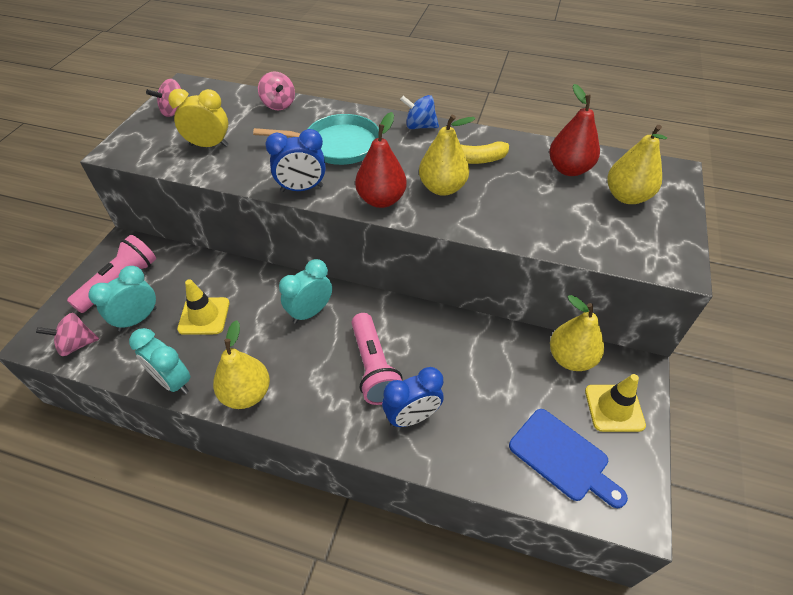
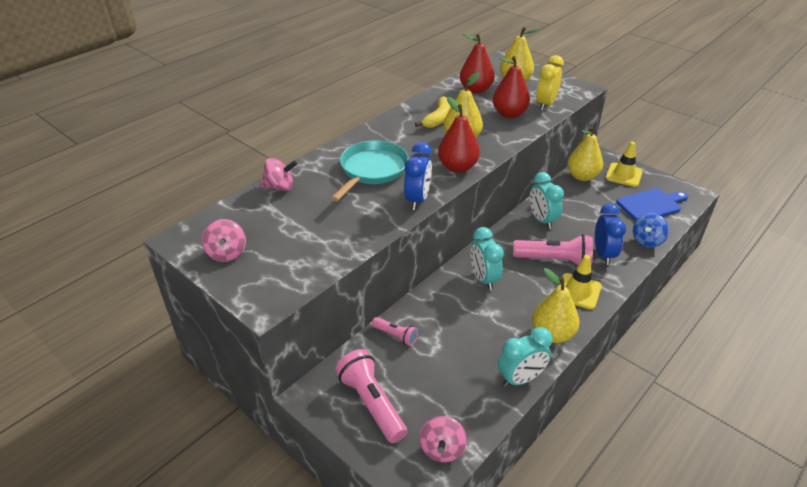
camera: 65 degrees left, 10 degrees down
(137, 319) = (432, 395): turquoise clock -> turquoise clock (542, 220)
(204, 271) = (396, 335): none -> pink flashlight
(204, 316) = (453, 345): yellow traffic cone -> yellow traffic cone (578, 291)
(209, 145) = (311, 239): yellow clock -> yellow clock (545, 104)
(419, 126) = (379, 128): blue spinning top -> blue spinning top (647, 240)
(535, 211) = (509, 114): none -> red pear

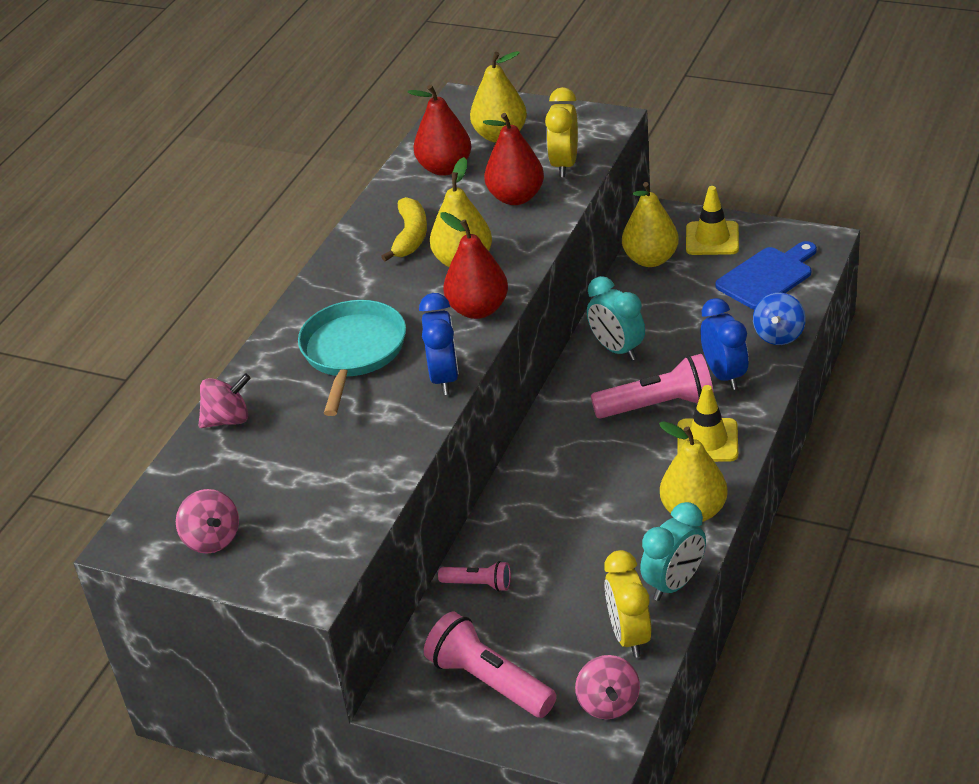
camera: 15 degrees left, 0 degrees up
(476, 405) = (629, 636): none -> yellow clock
(484, 279) = (568, 465): turquoise clock -> none

